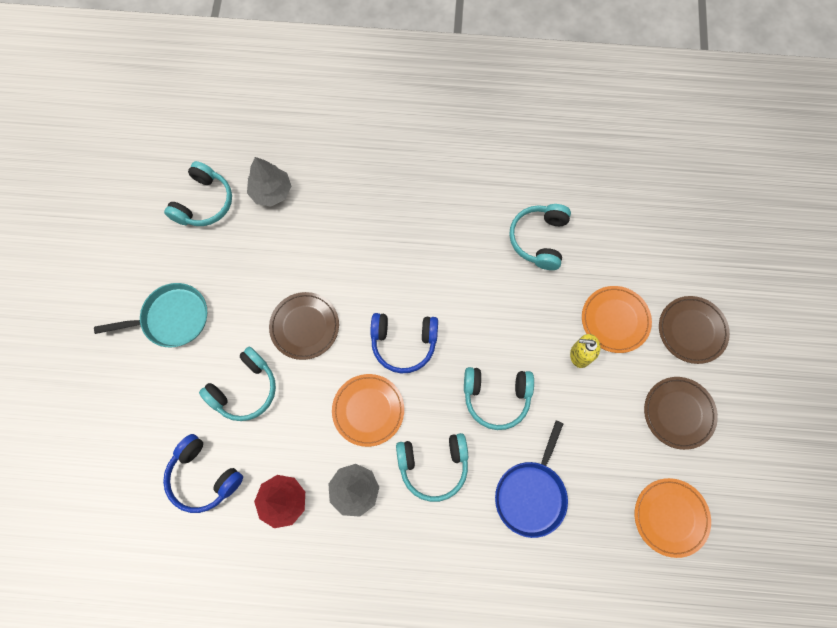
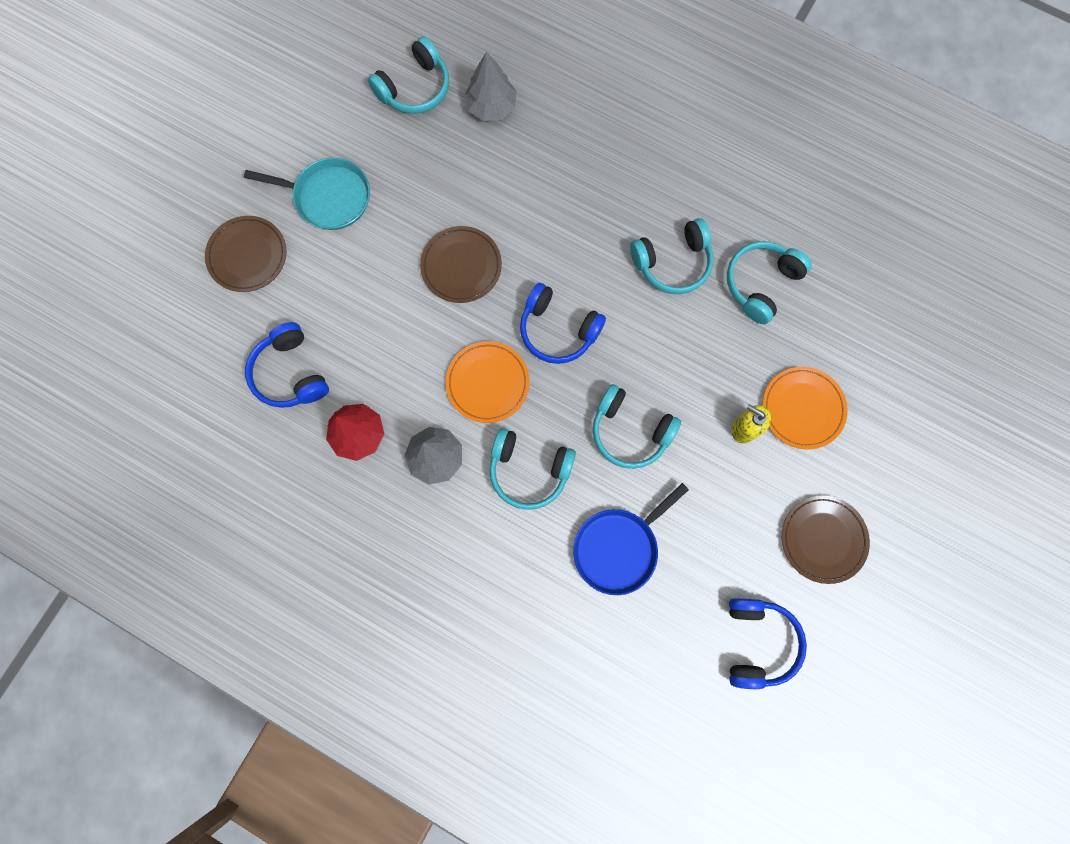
camera: 25 degrees right, 5 degrees up
(245, 389) = (370, 303): turquoise headphones -> turquoise headphones (672, 263)
(670, 517) = (757, 641): orange plate -> blue headphones
(691, 330) = (884, 459): brown plate -> brown plate (247, 256)

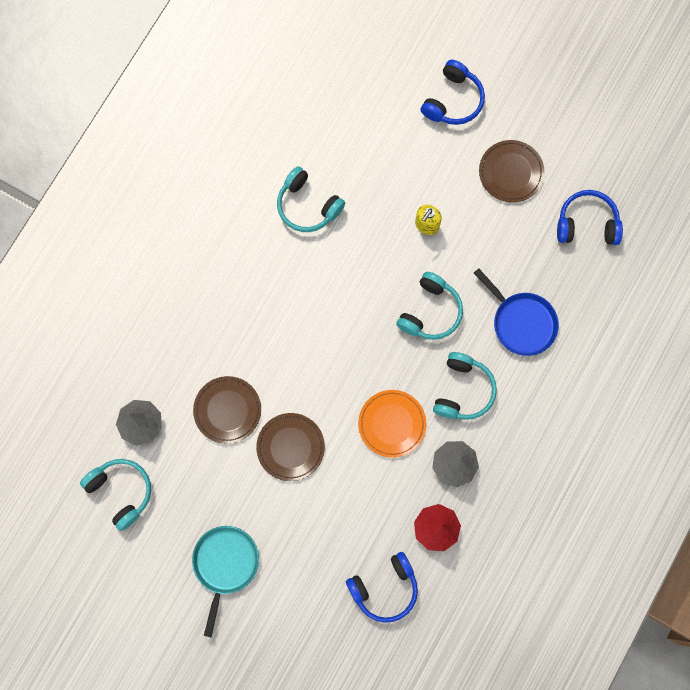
camera: 90 degrees left, 0 degrees up
(247, 256) = (279, 633): brown plate -> brown plate (227, 410)
(558, 330) = (347, 367): blue headphones -> blue headphones (453, 100)
(672, 263) = (289, 274): turquoise headphones -> none
(802, 409) = (410, 180): orange plate -> none

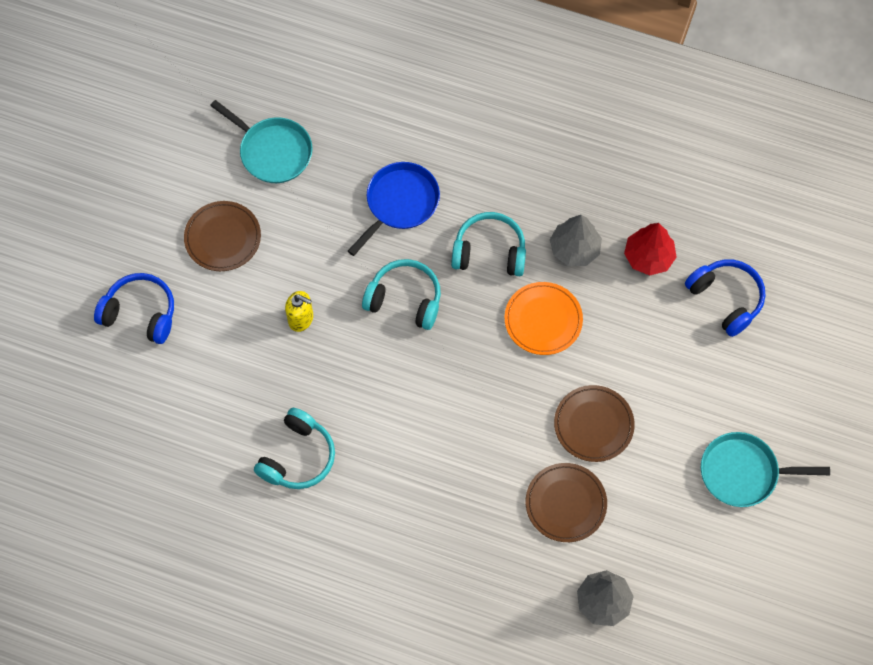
camera: 100 degrees left, 10 degrees down
(121, 492) = (689, 608): turquoise headphones -> none
(587, 224) = (273, 151): blue headphones -> turquoise pan

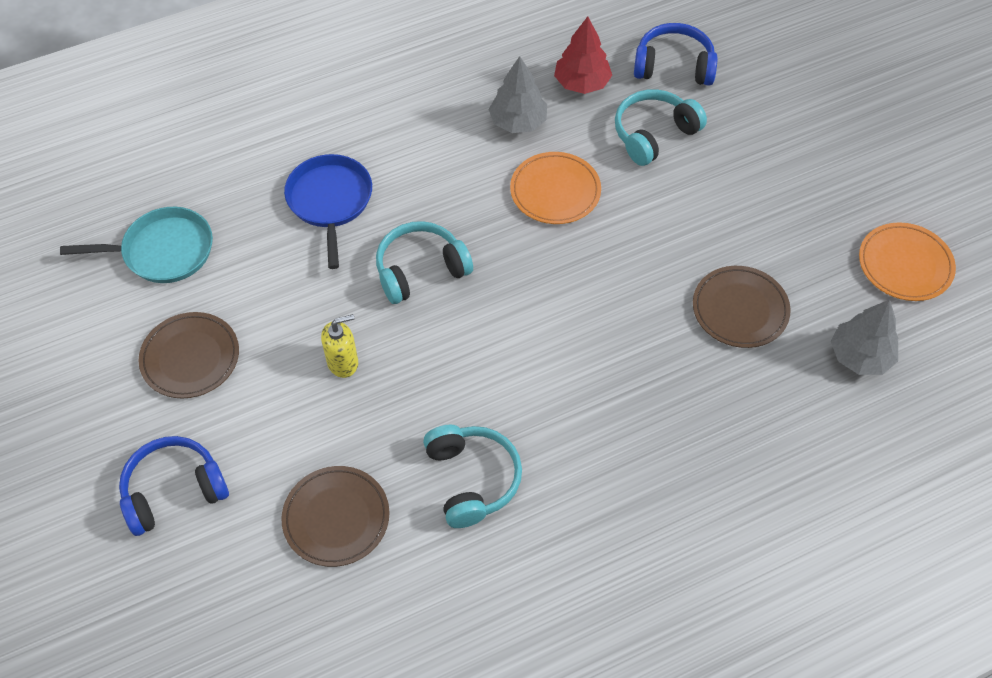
camera: 45 degrees left, 10 degrees down
(489, 252) = (451, 177): turquoise headphones -> turquoise headphones (654, 134)
(593, 425) = (688, 233): brown plate -> brown plate (336, 518)
(706, 575) = (905, 265): none -> orange plate
(743, 472) = (836, 171): turquoise pan -> none

